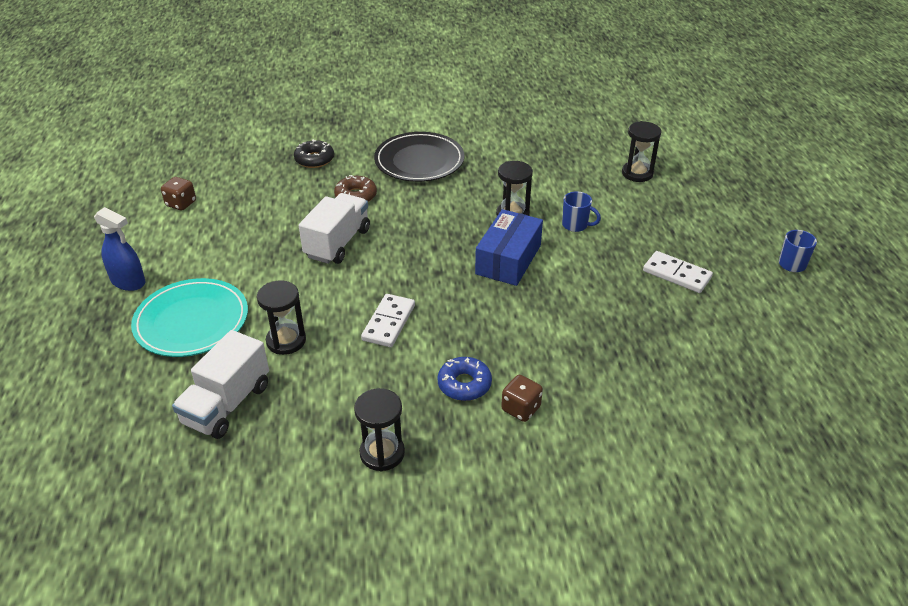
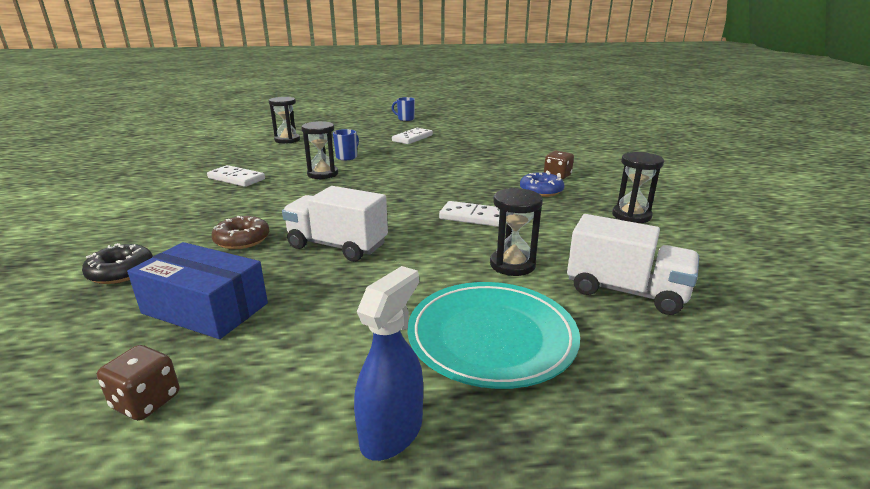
camera: 90 degrees left, 15 degrees down
(419, 161) = (194, 209): black plate -> none
(494, 166) = (236, 179): none -> white domino
(508, 259) = (387, 176): blue box -> blue box (205, 308)

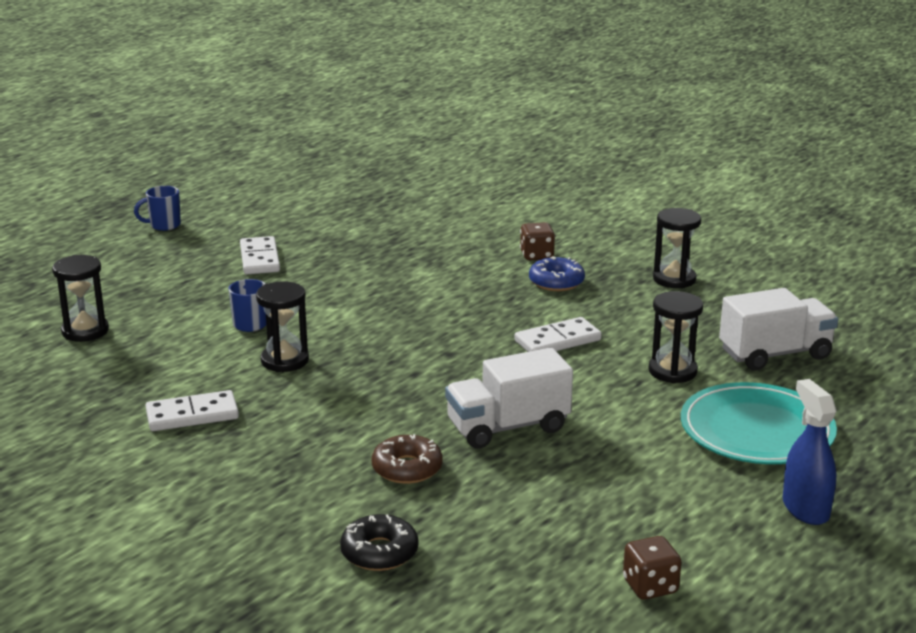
camera: 45 degrees left, 0 degrees up
(205, 308) = (535, 527): blue box -> none

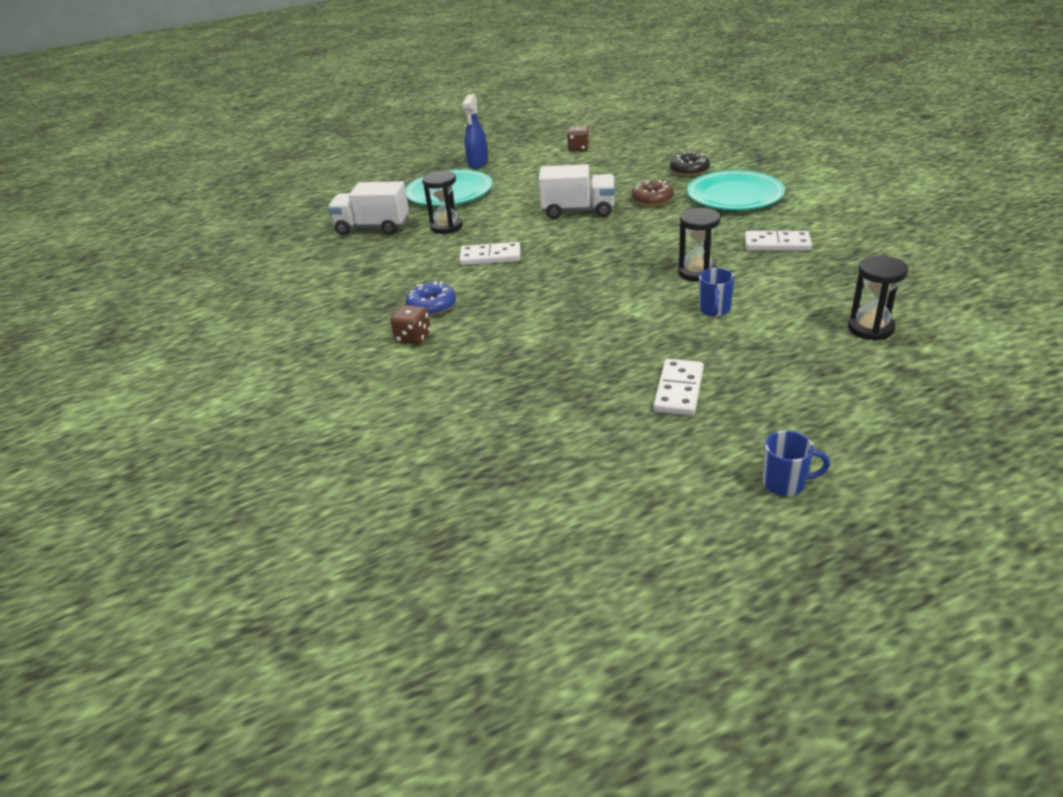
camera: 150 degrees left, 10 degrees up
(274, 498) = (734, 195): none -> turquoise plate
(674, 279) = (343, 292): black hourglass -> none

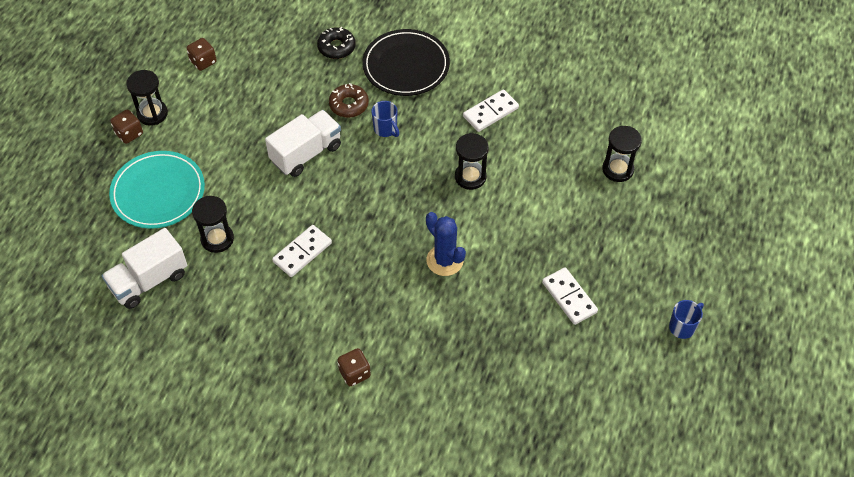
camera: 50 degrees left, 20 degrees up
(432, 306) = (326, 334): blue donut -> none
(478, 163) = (129, 134): blue spray bottle -> brown dice
(506, 160) = (152, 114): none -> black hourglass
(594, 310) = (444, 260): none -> blue cactus
(714, 310) = (518, 209): blue mug -> blue mug (386, 129)
(734, 195) = (406, 66): turquoise plate -> black plate

